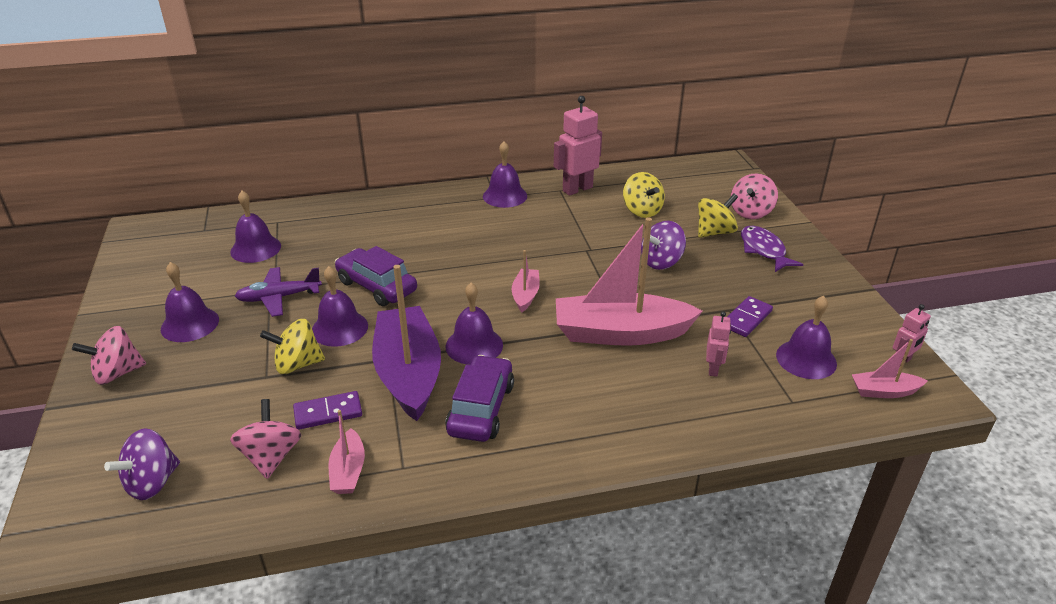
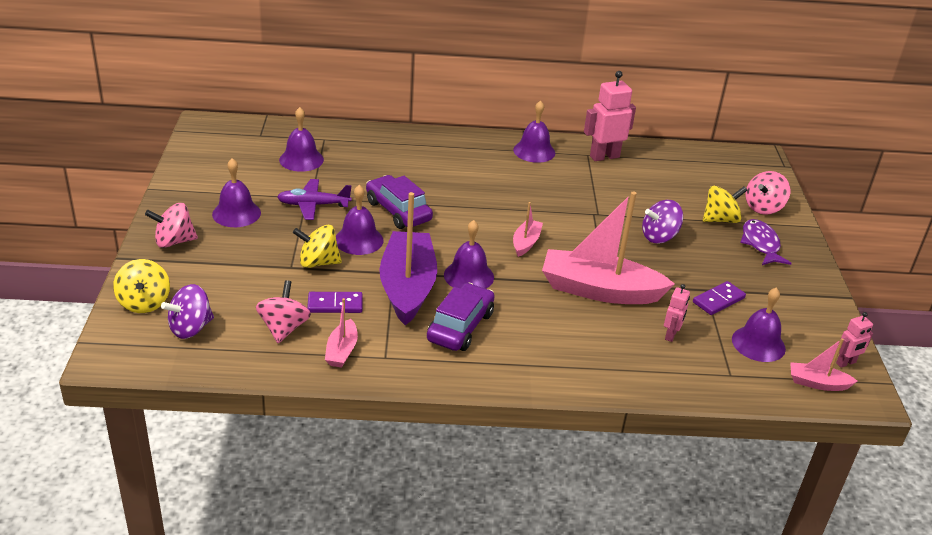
camera: 10 degrees right, 0 degrees up
(642, 211) = (658, 187): yellow spinning top -> yellow spinning top (144, 303)

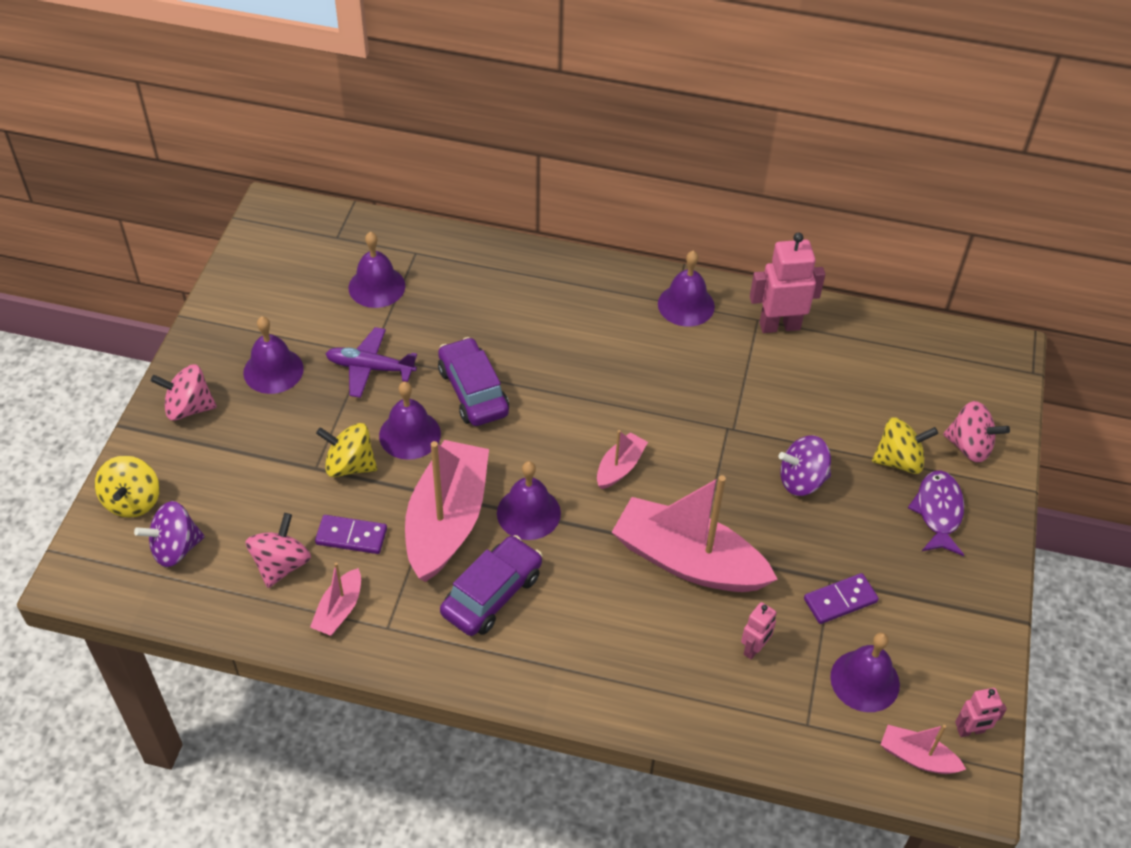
camera: 15 degrees right, 15 degrees up
(407, 287) = (447, 521): purple boat -> pink boat
(763, 207) = (969, 446): pink spinning top -> pink spinning top turned 120 degrees counterclockwise

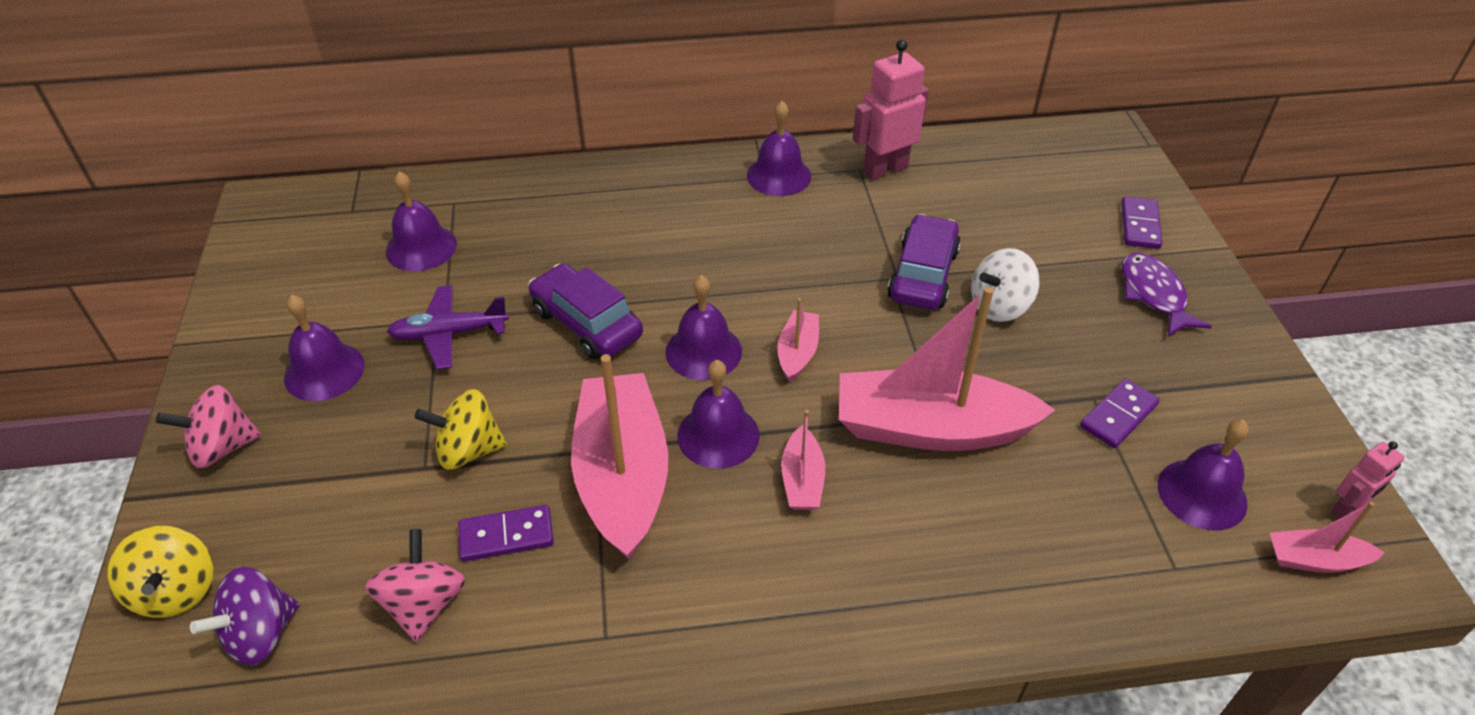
camera: 20 degrees left, 5 degrees down
(339, 610) = (529, 637): pink boat -> pink boat (802, 480)
(409, 434) = (530, 392): purple bell -> purple bell (703, 351)
(492, 594) = (721, 545): purple car -> purple car (922, 275)
(754, 649) = (1062, 501): pink robot -> none
(802, 480) = (999, 306): purple spinning top -> white spinning top
(899, 460) = (1082, 258): yellow spinning top -> none
(969, 446) = (1139, 225): pink spinning top -> purple domino

